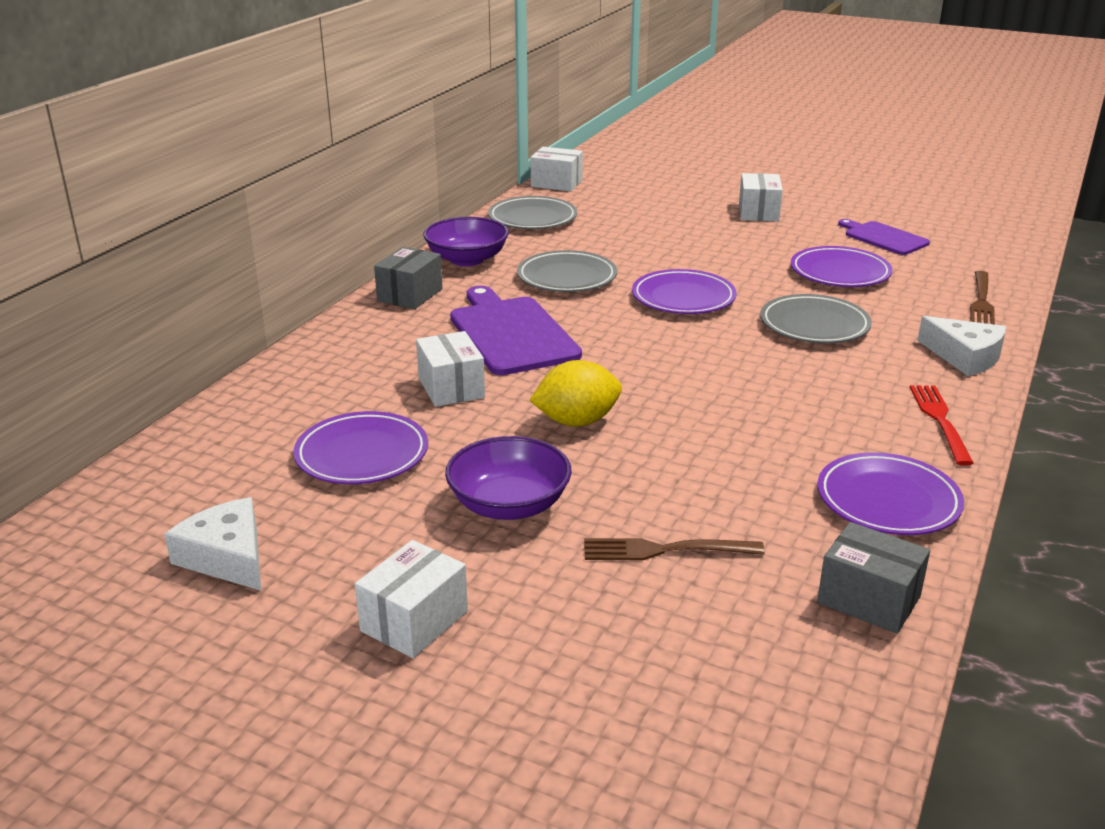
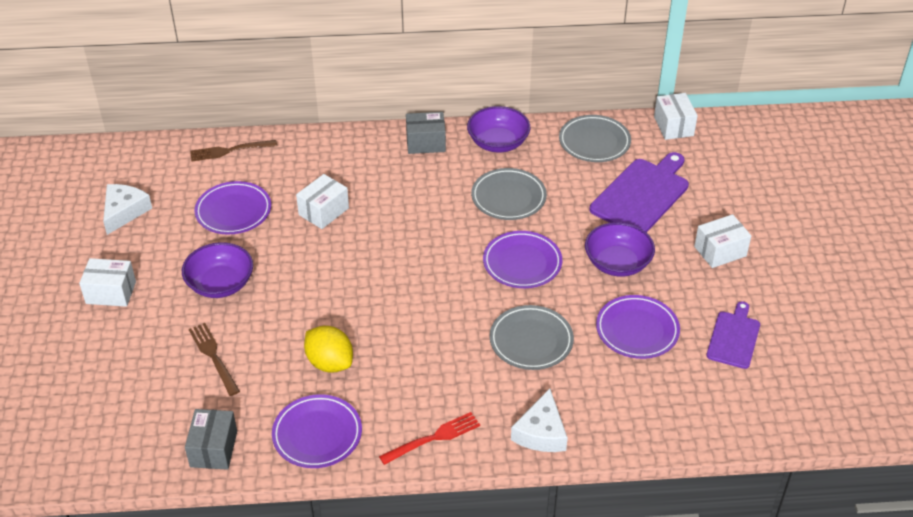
camera: 60 degrees right, 15 degrees up
(511, 333) = (407, 206): purple cutting board -> purple cutting board (641, 195)
(576, 421) = (320, 276): yellow lemon -> yellow lemon (330, 363)
(731, 255) = (617, 263): none -> purple bowl
(981, 301) = (652, 423): brown fork -> brown fork (230, 151)

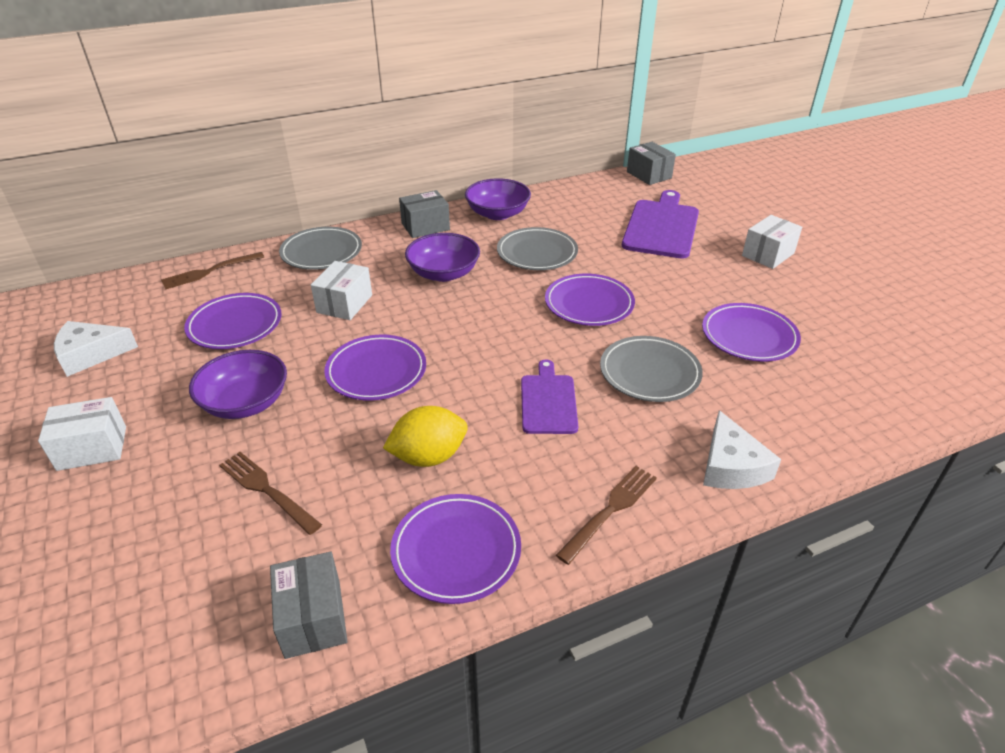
camera: 20 degrees left, 5 degrees down
(124, 212) = (90, 354): white cheese -> white cheese turned 105 degrees counterclockwise
(322, 282) = (376, 371): none -> purple plate
(330, 363) = (428, 456): yellow lemon -> yellow lemon turned 45 degrees counterclockwise
(433, 438) = (610, 510): red fork -> brown fork
(594, 142) = (588, 197): grey plate -> grey plate (321, 252)
(617, 263) = (682, 284): purple bowl -> purple bowl (443, 273)
(673, 126) = (649, 175): white box -> grey box
(733, 338) = (844, 321): purple cutting board -> purple cutting board (548, 401)

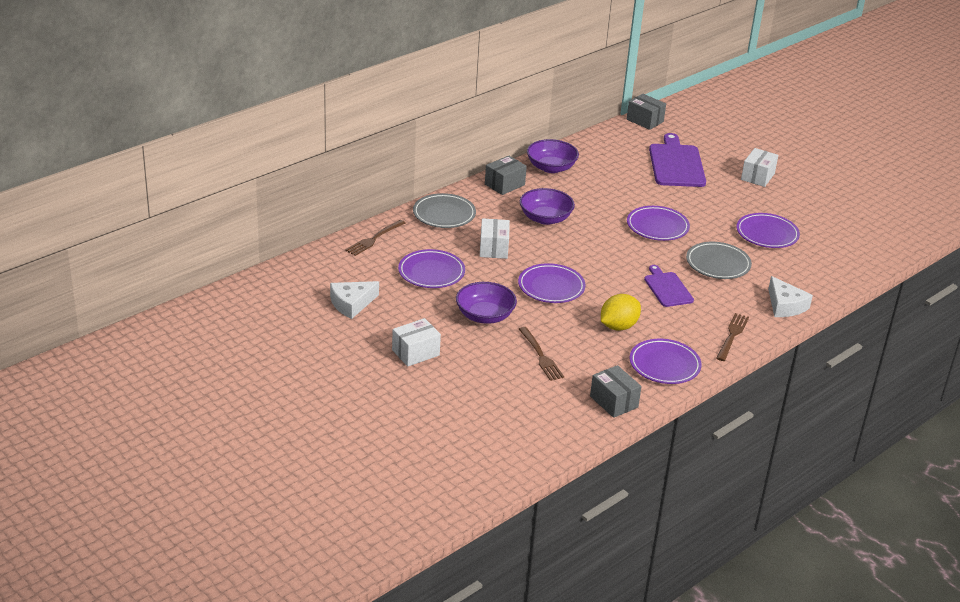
camera: 20 degrees left, 5 degrees down
(267, 490) = (541, 356): brown fork -> brown fork turned 135 degrees counterclockwise
(537, 253) = (600, 195): grey plate -> none

